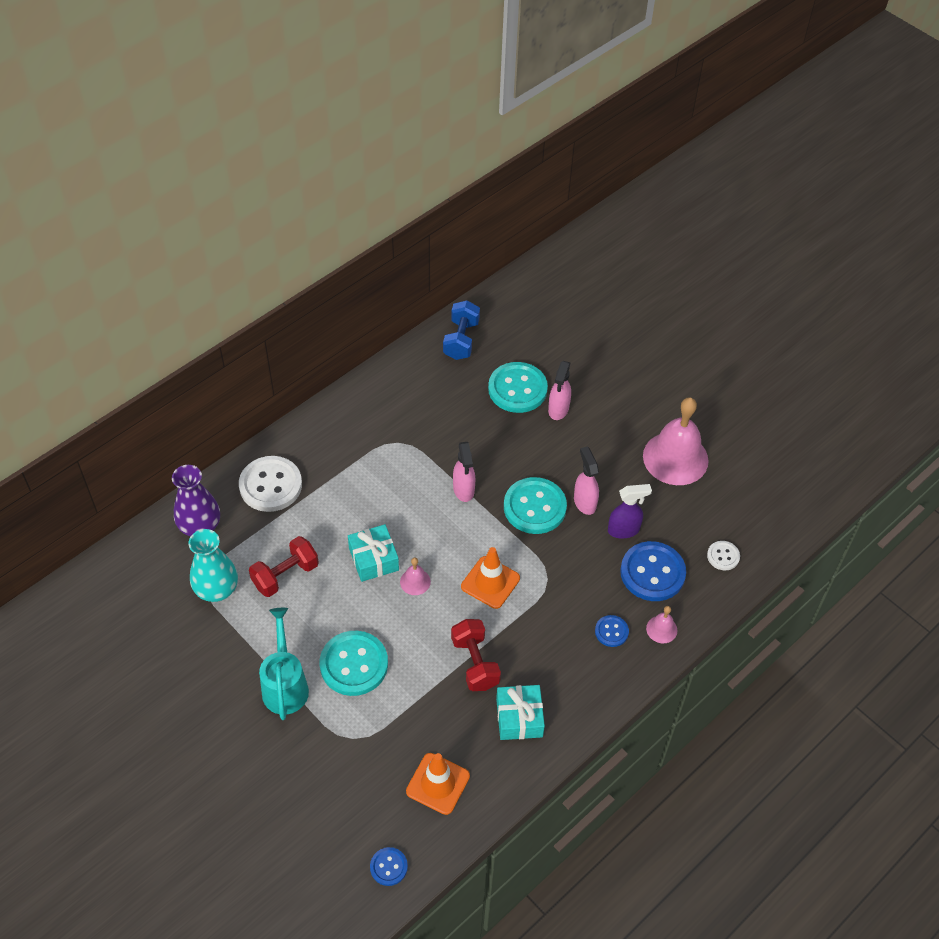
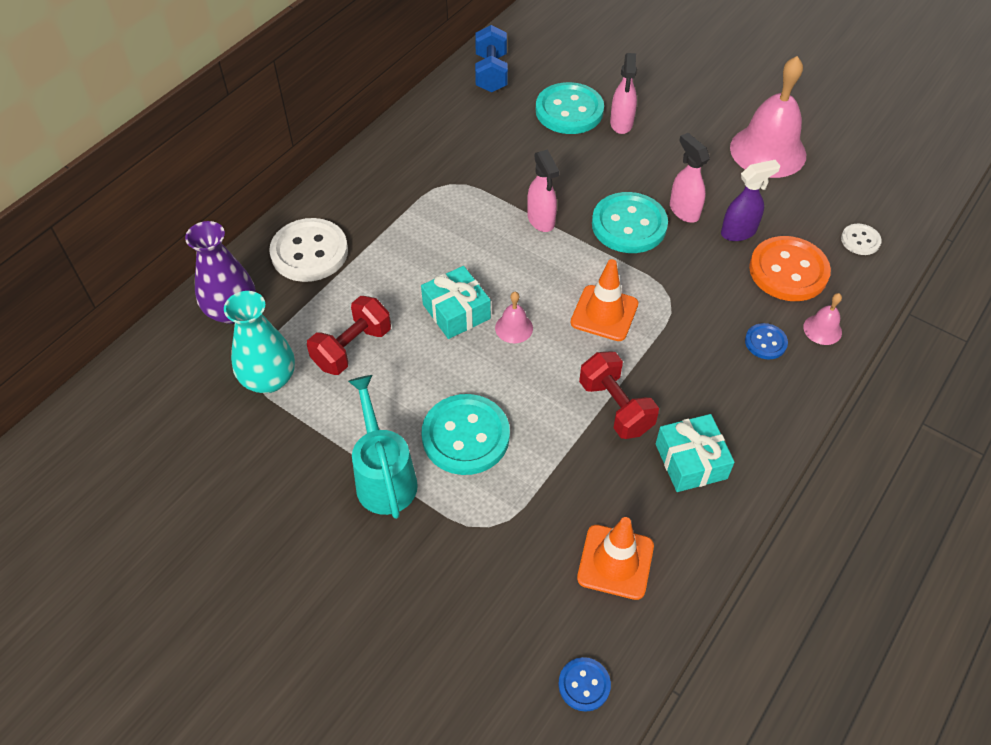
camera: 10 degrees left, 0 degrees up
(652, 573) = (788, 271): blue button -> orange button

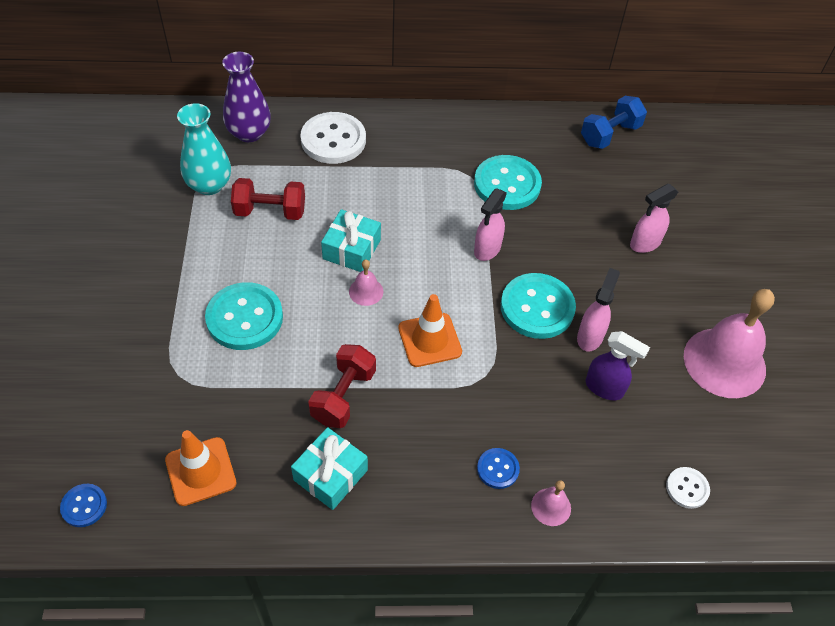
camera: 50 degrees right, 0 degrees up
(384, 477) = (176, 292): turquoise watering can -> none
(569, 111) = (622, 203): turquoise button -> turquoise button (507, 184)
(788, 271) = (595, 447): orange button -> none

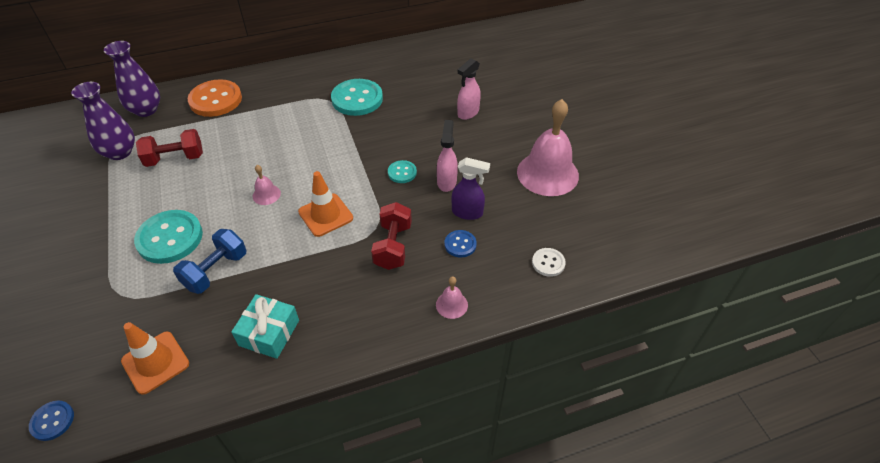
camera: 15 degrees left, 5 degrees down
(209, 185) = (120, 152): turquoise vase -> purple vase
(333, 140) = (215, 100): white button -> orange button
(343, 396) = (266, 272): red dumbbell -> red dumbbell (393, 246)
(351, 249) = (248, 169): turquoise gift -> none
(487, 249) = (353, 144): pink spray bottle -> none
(498, 469) = (403, 290): blue button -> blue button (460, 244)
(537, 307) = (402, 172): turquoise button -> turquoise button, size x0.50
(610, 134) = (422, 52): blue dumbbell -> blue dumbbell (216, 271)

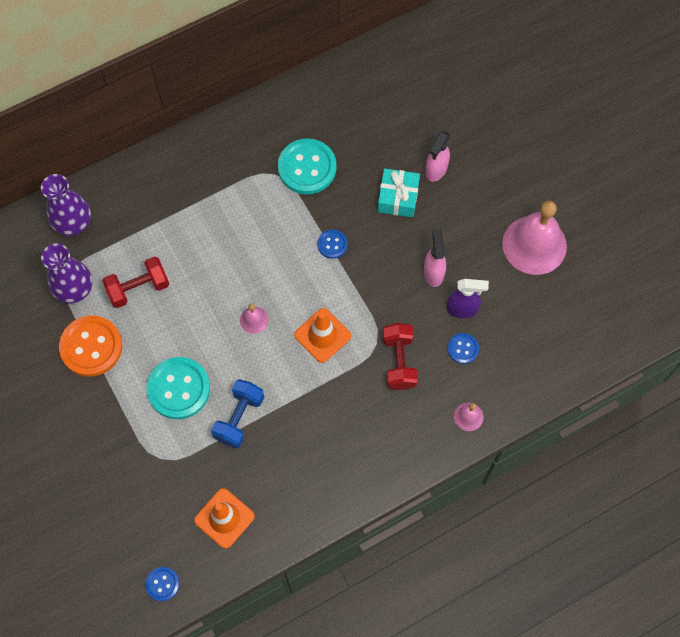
camera: 10 degrees left, 20 degrees up
(215, 100) = (146, 194): orange button -> orange button (91, 347)
(269, 333) = (313, 473): turquoise gift -> turquoise gift (398, 198)
(360, 150) = (332, 244): none -> blue button
(402, 172) = (384, 268): turquoise button -> none
(548, 263) = (549, 356): white button -> none

